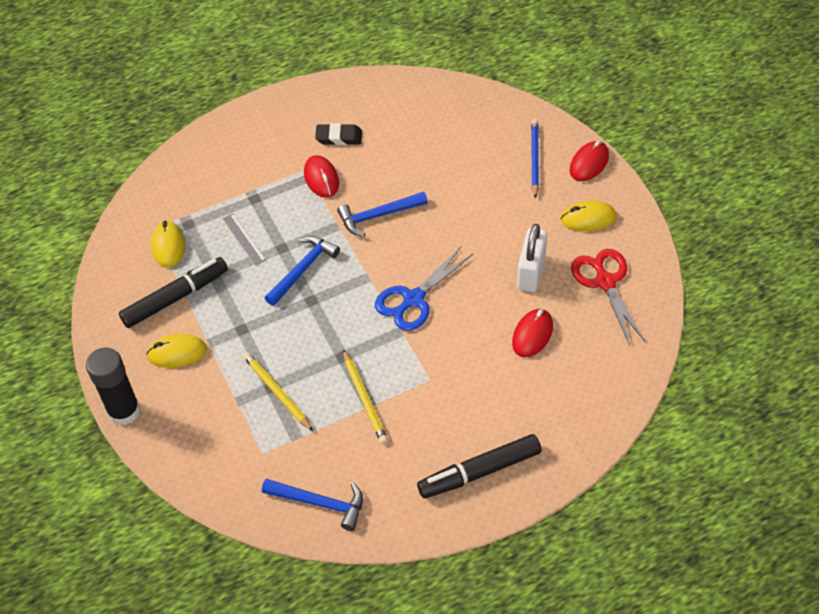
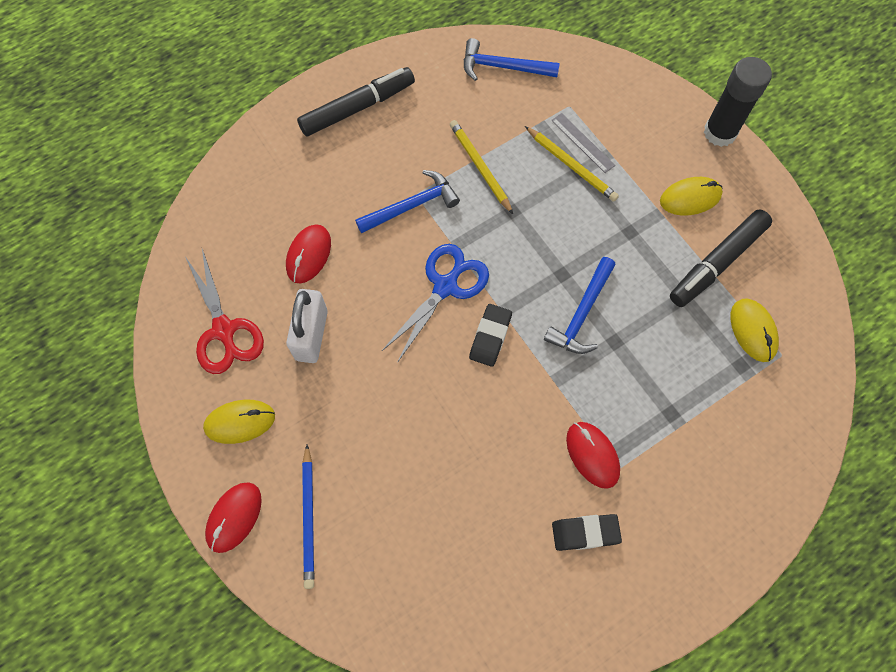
camera: 170 degrees right, 15 degrees up
(244, 239) = (664, 350): grey ruler -> grey ruler (582, 143)
(378, 216) = (506, 401): blue hammer -> blue hammer (412, 205)
(382, 259) = (490, 337): none -> black eraser

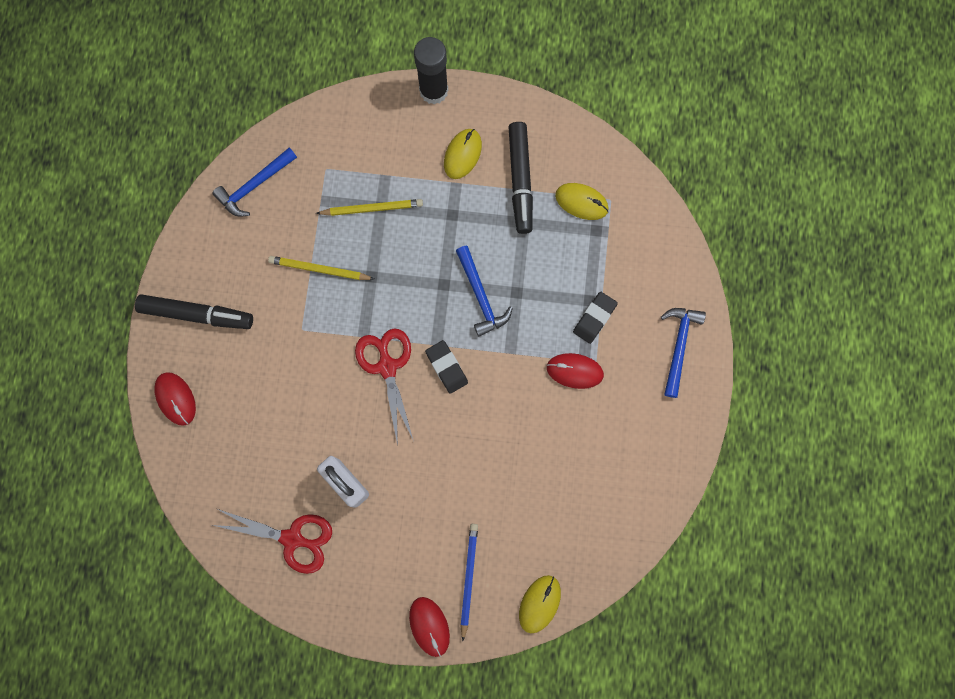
camera: 50 degrees left, 10 degrees up
(240, 422) = (368, 576): yellow mouse -> yellow mouse (539, 603)
(309, 255) = (285, 439): red mouse -> red mouse (176, 399)
(309, 518) = (468, 579): blue pencil -> blue pencil turned 120 degrees counterclockwise
(357, 108) = (196, 314): black marker -> black marker turned 90 degrees clockwise
(412, 205) = (308, 339): blue hammer -> blue hammer (678, 346)
(445, 286) = (387, 367): blue scissors -> red scissors
(582, 143) = (361, 186): grey ruler -> none
(585, 533) = (616, 417): black eraser -> black eraser (594, 318)

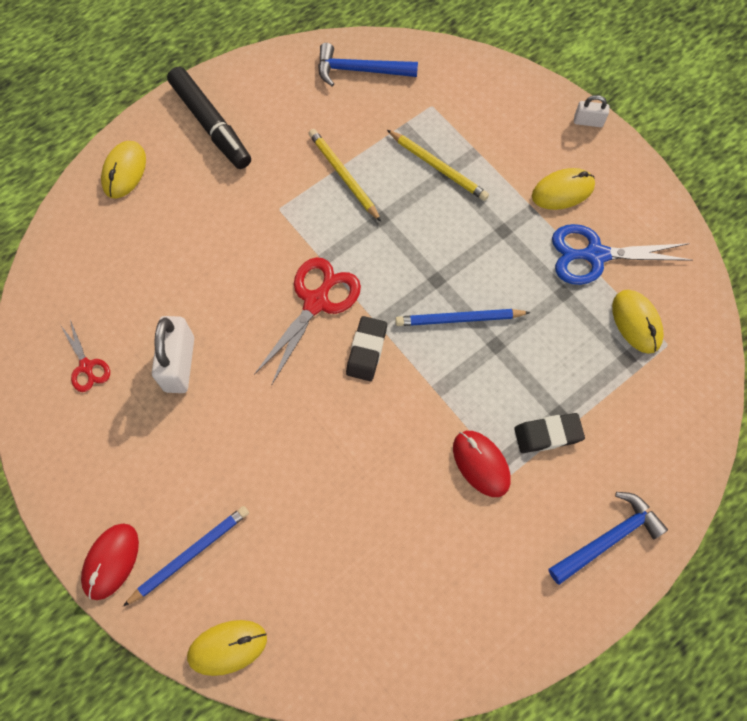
camera: 45 degrees right, 10 degrees down
(176, 399) = (124, 171): red mouse -> yellow mouse
(292, 538) = (86, 366): red scissors -> red scissors, size x0.55
(433, 91) = (588, 121): black glue stick -> white padlock
(480, 296) = (459, 319): blue hammer -> blue pencil
(520, 180) = (595, 255): black marker -> blue scissors

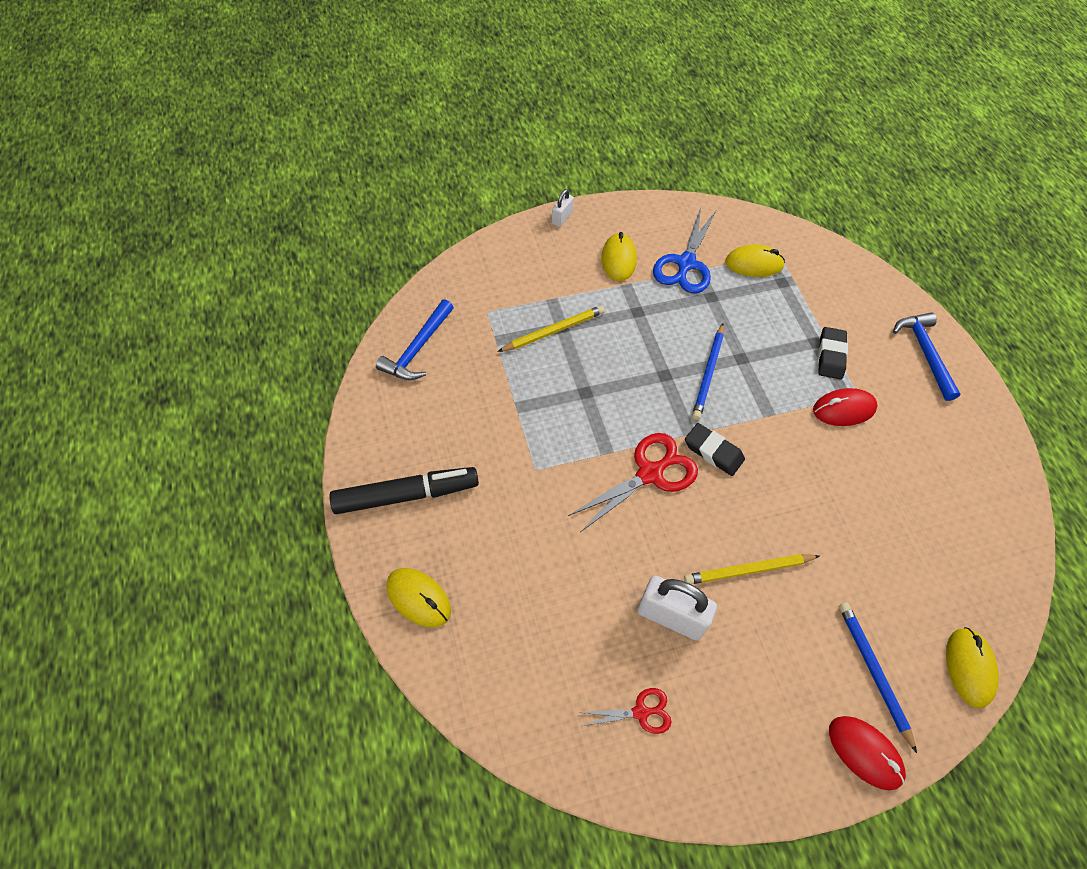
camera: 70 degrees left, 10 degrees down
(316, 302) = (650, 474): red scissors -> red scissors turned 90 degrees clockwise
(344, 176) = (526, 403): yellow pencil -> yellow pencil (748, 570)

